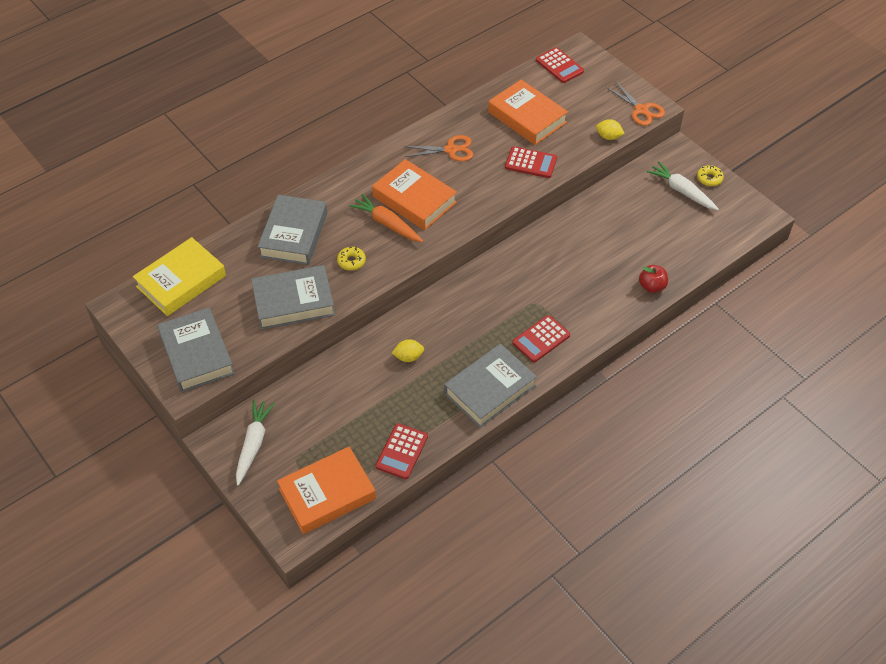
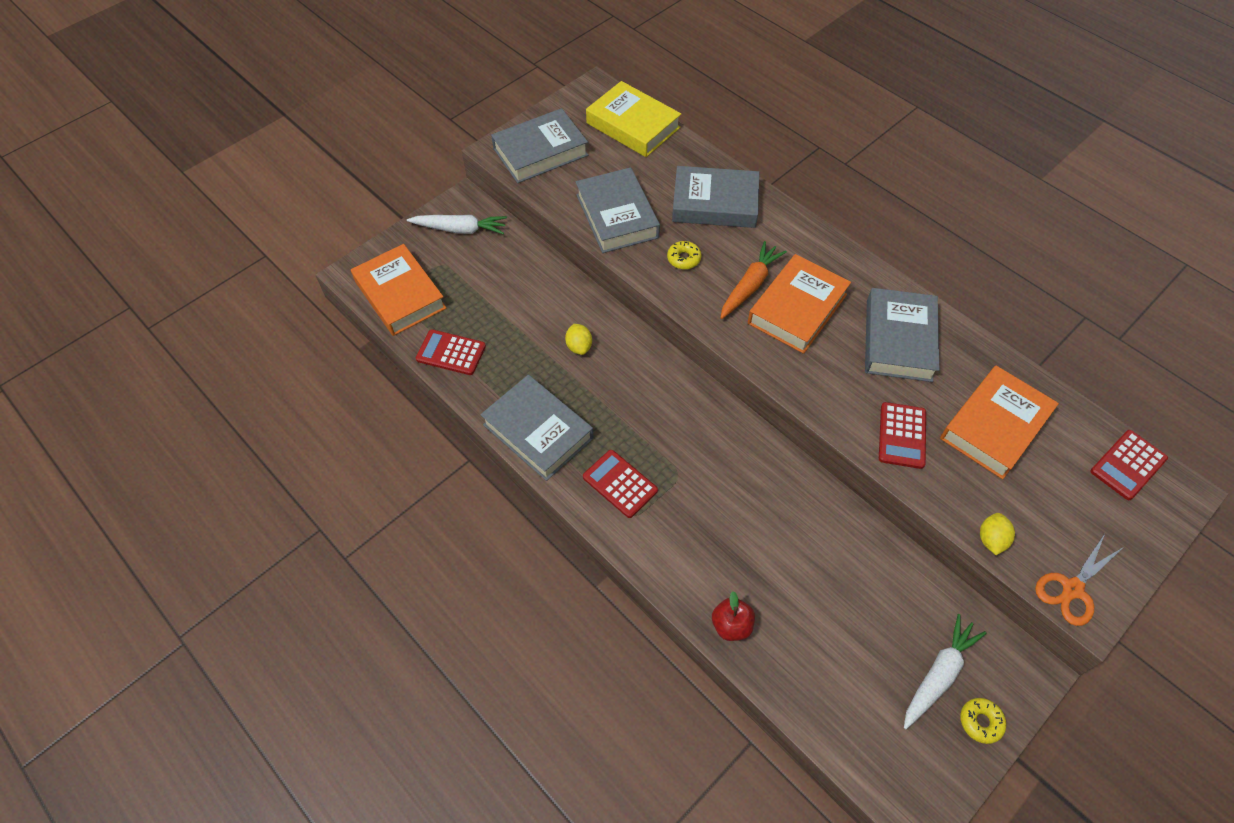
camera: 85 degrees right, 5 degrees up
(451, 150) = (898, 340): orange scissors -> grey book

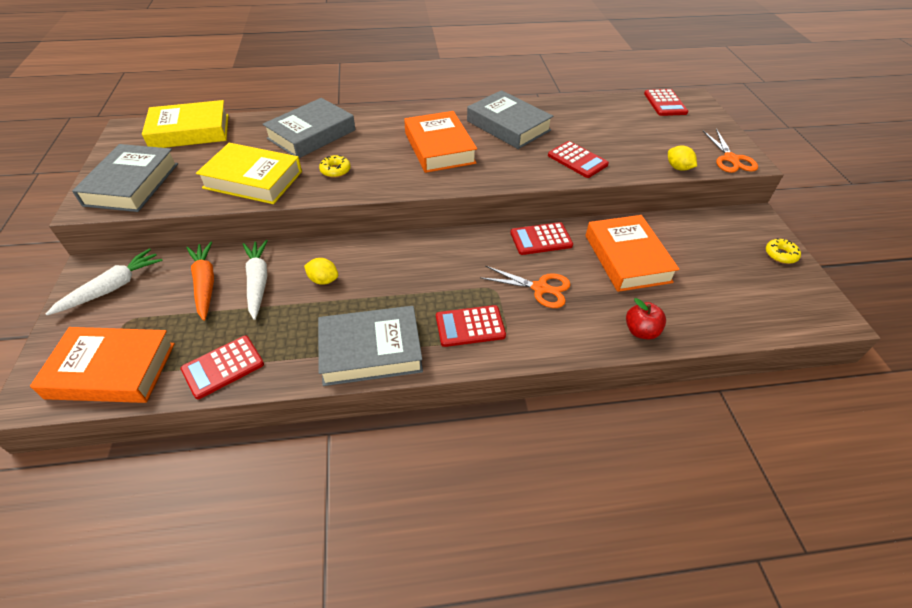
camera: 55 degrees left, 10 degrees down
(617, 216) = (253, 180): grey book -> yellow book
(713, 511) = (540, 288): none -> orange scissors
(750, 286) = (396, 156): orange carrot -> orange carrot (205, 284)
(781, 474) = (541, 239): none -> red calculator
(938, 674) = (738, 254): white carrot -> white carrot (258, 282)
(994, 426) = (602, 127): orange book -> orange book (627, 258)

